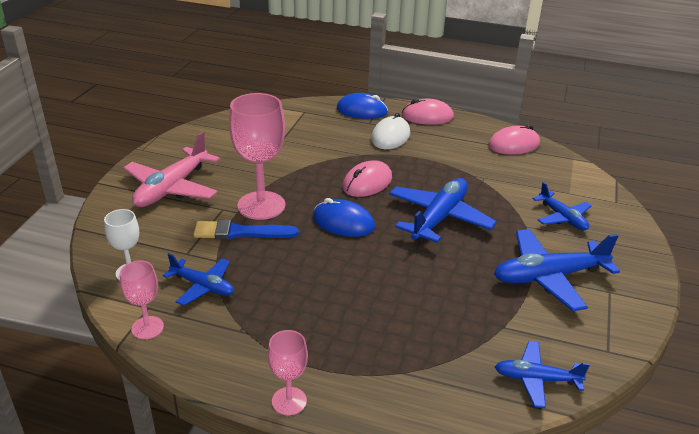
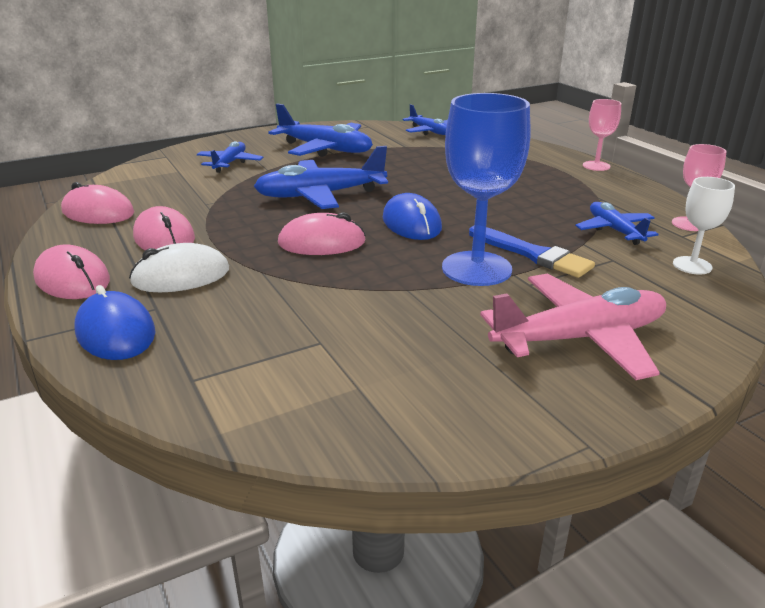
camera: 135 degrees left, 5 degrees down
(261, 205) = (476, 268): pink goblet -> blue goblet
(445, 148) = (164, 238): none -> pink mouse

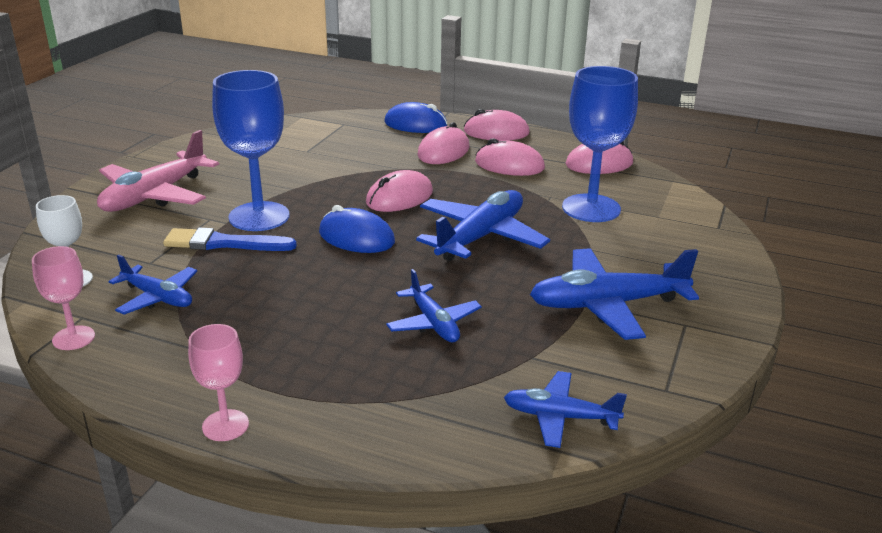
camera: 140 degrees right, 0 degrees up
(181, 276) = (443, 151): white mouse -> pink mouse
(203, 187) = (591, 208): none -> blue goblet
(230, 163) = (642, 242): blue plane -> blue plane (434, 323)

